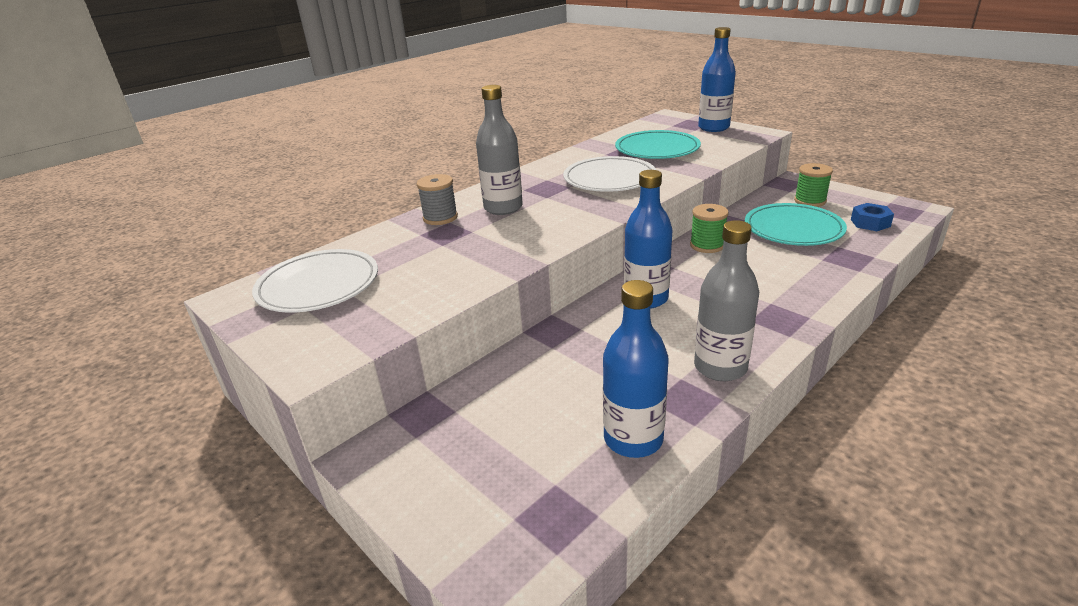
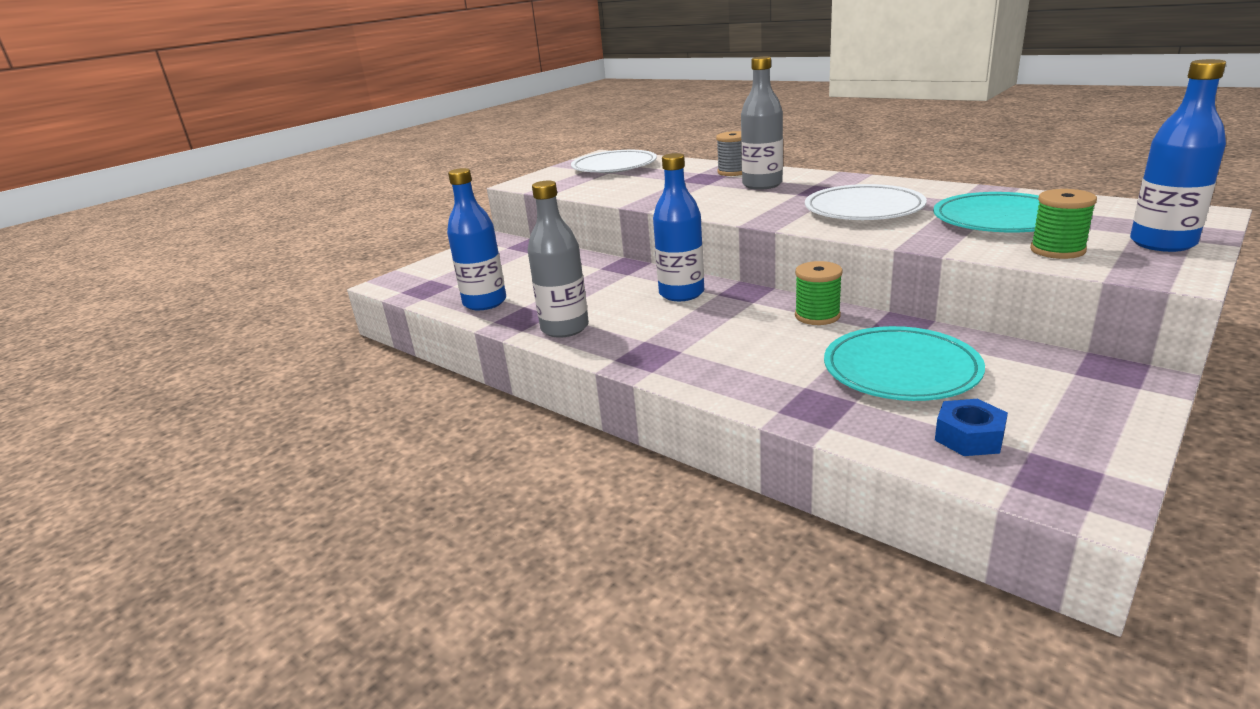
camera: 85 degrees right, 5 degrees down
(810, 201) = (1037, 388): green spool -> green spool (1057, 250)

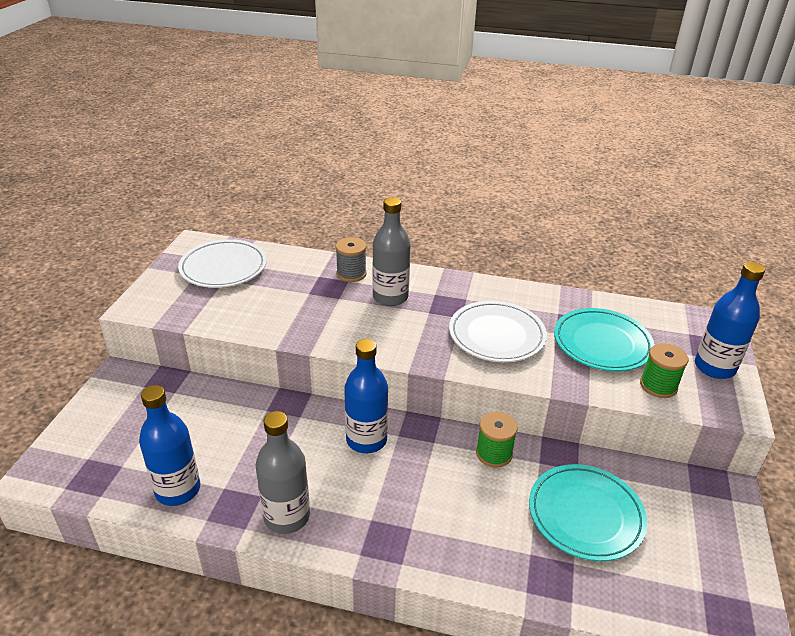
camera: 30 degrees left, 10 degrees up
(969, 437) = (662, 586): blue nut -> none

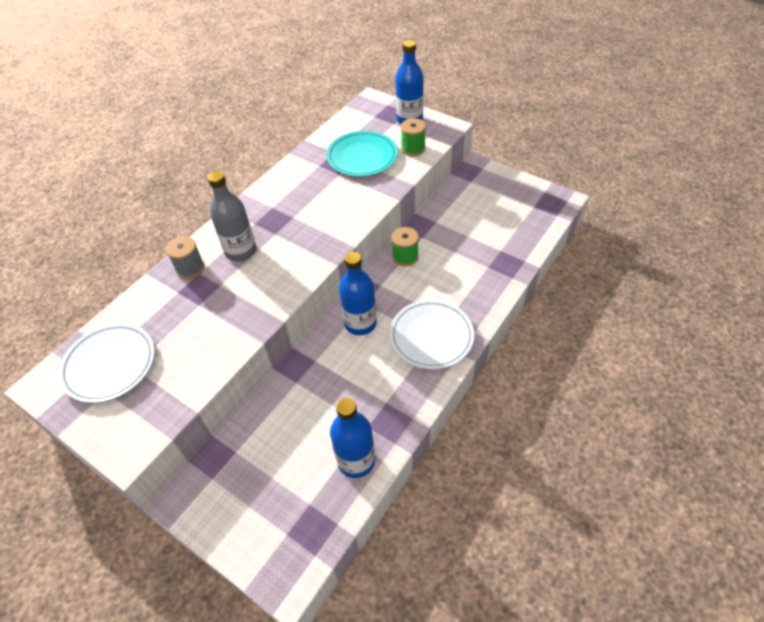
camera: 65 degrees left, 15 degrees up
(287, 516) = (412, 389): grey bottle -> none
(496, 335) = (324, 204): white plate -> white plate (431, 336)
(585, 515) = (470, 232): turquoise plate -> none

